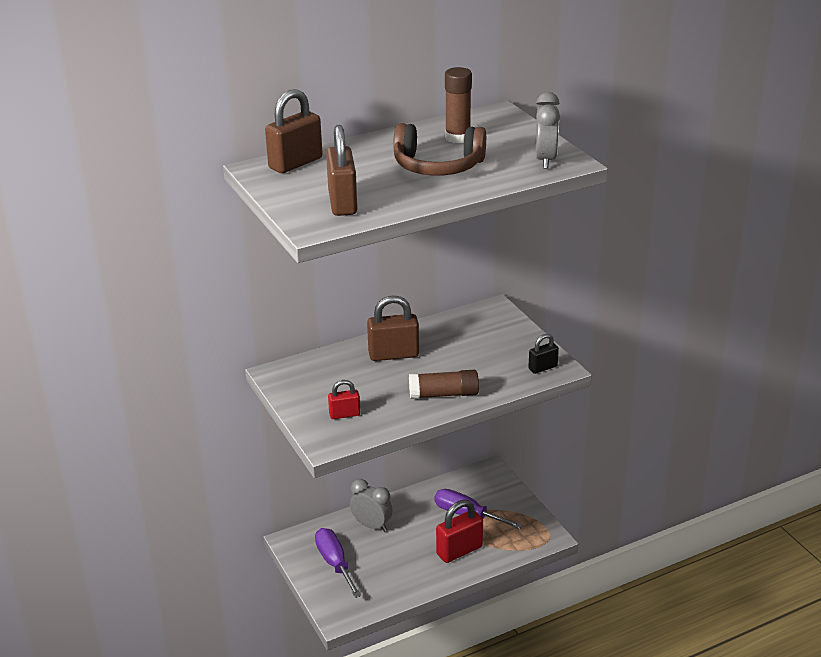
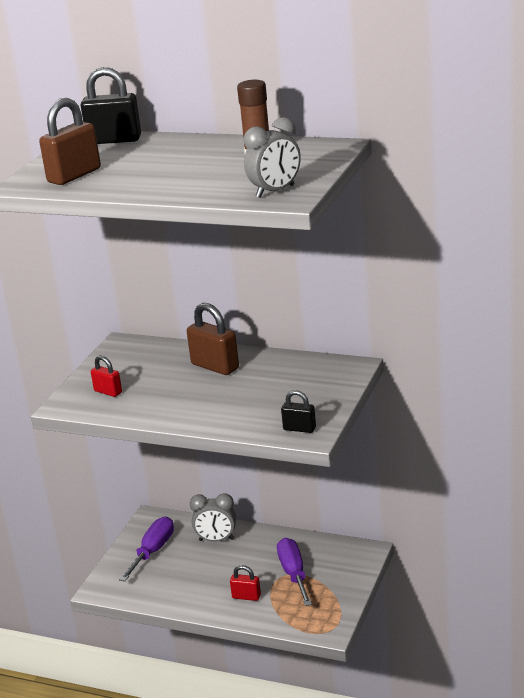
camera: 50 degrees right, 5 degrees down
(295, 163) = (114, 140): brown padlock -> black padlock
(371, 525) = (216, 540): grey clock -> grey clock turned 105 degrees clockwise
(438, 166) = (192, 171): brown headphones -> none
(444, 394) = (193, 411): brown glue stick -> none
(459, 550) = (246, 596): red padlock -> red padlock, size x0.57

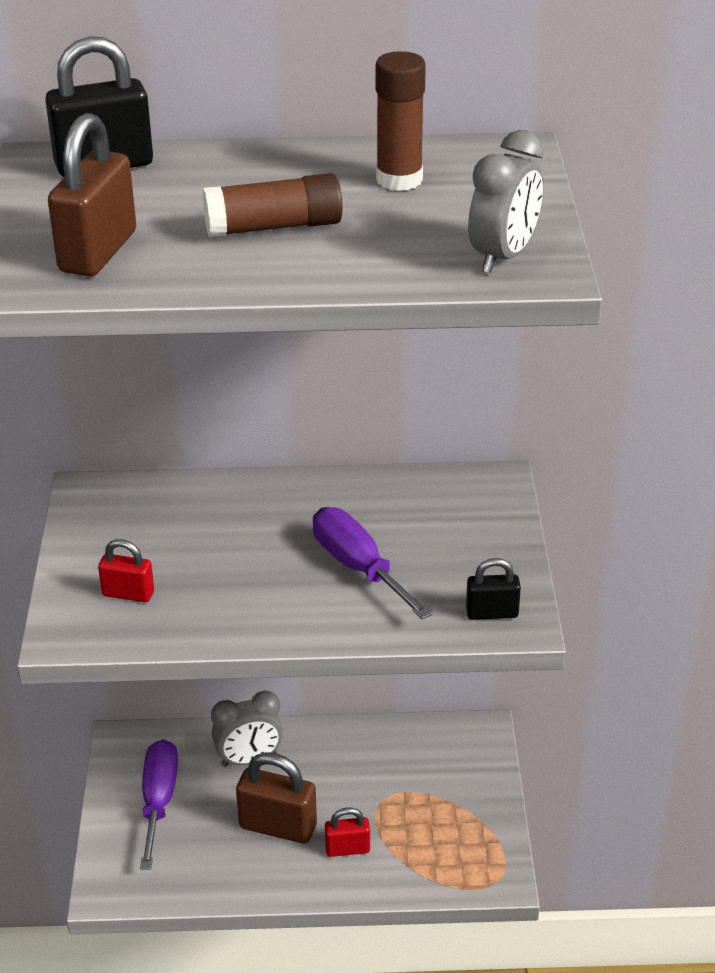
camera: 25 degrees left, 10 degrees up
(170, 171) = (274, 227): none -> brown glue stick
(215, 366) = (278, 515): brown padlock -> brown padlock (278, 826)
(294, 573) = (397, 793): purple screwdriver -> purple screwdriver (358, 567)

